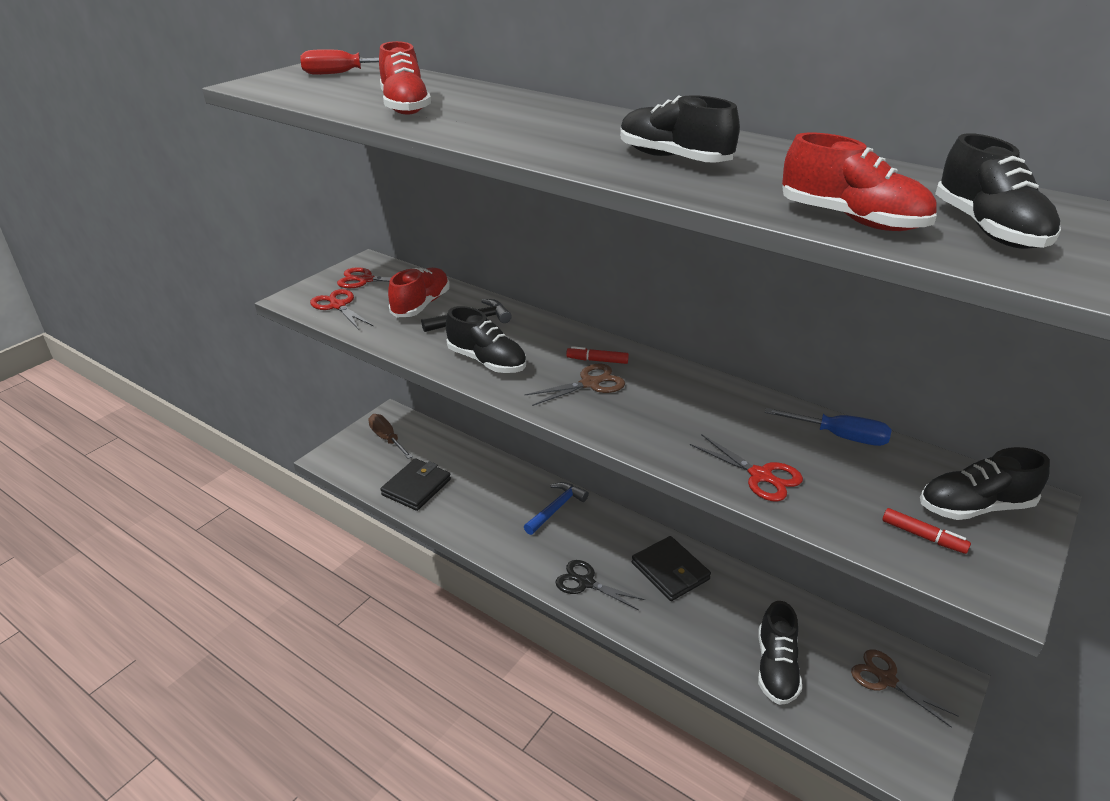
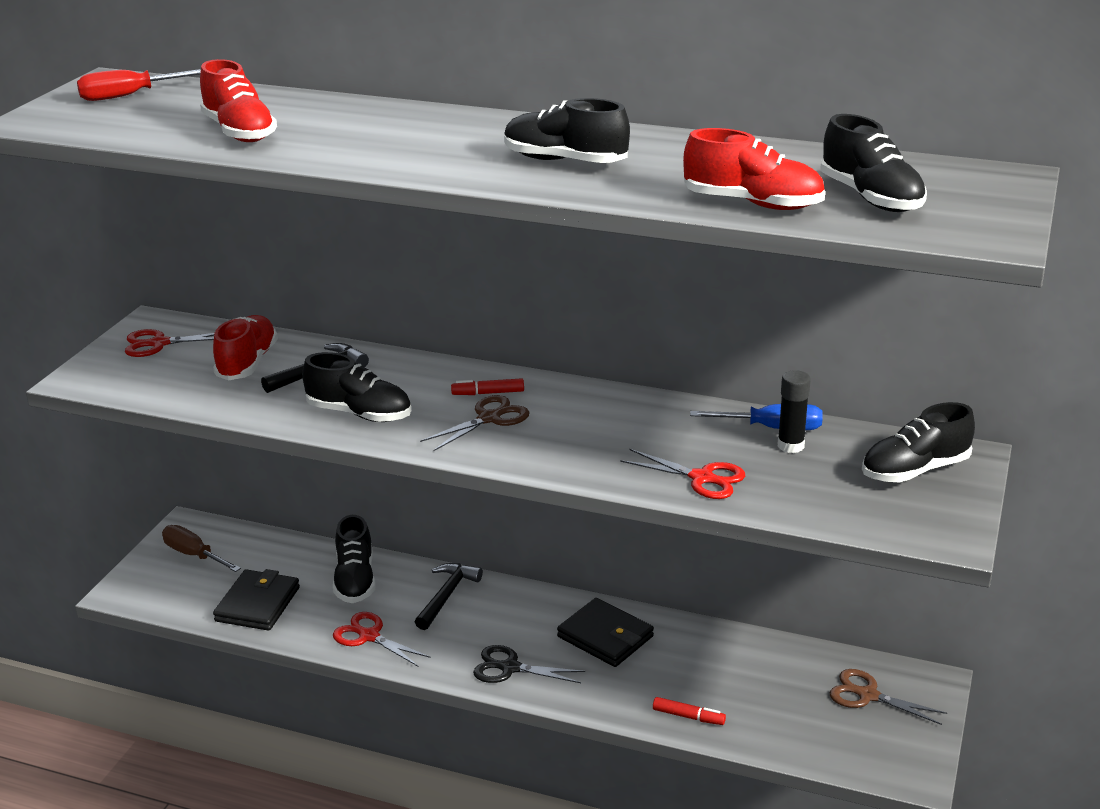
camera: 15 degrees left, 5 degrees down
(338, 306) = (140, 379): red scissors -> red scissors (369, 636)
(556, 508) = (446, 596): blue hammer -> black hammer
(776, 667) = (749, 708): black shoe -> black shoe (355, 580)
(854, 457) = (790, 446): none -> black glue stick
(923, 536) = (871, 504): red marker -> red marker (688, 716)

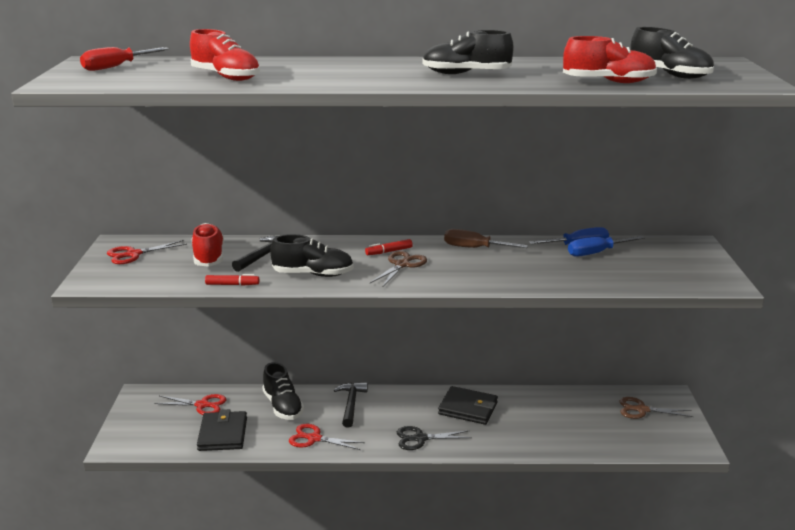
camera: 20 degrees left, 5 degrees down
(194, 555) = (157, 412): brown screwdriver -> brown screwdriver (475, 248)
(688, 716) = (548, 443): red marker -> red marker (232, 284)
(702, 478) = (561, 277): red scissors -> red scissors (202, 405)
(790, 446) = (596, 253): black glue stick -> blue screwdriver
(915, 470) = (676, 255): black shoe -> none

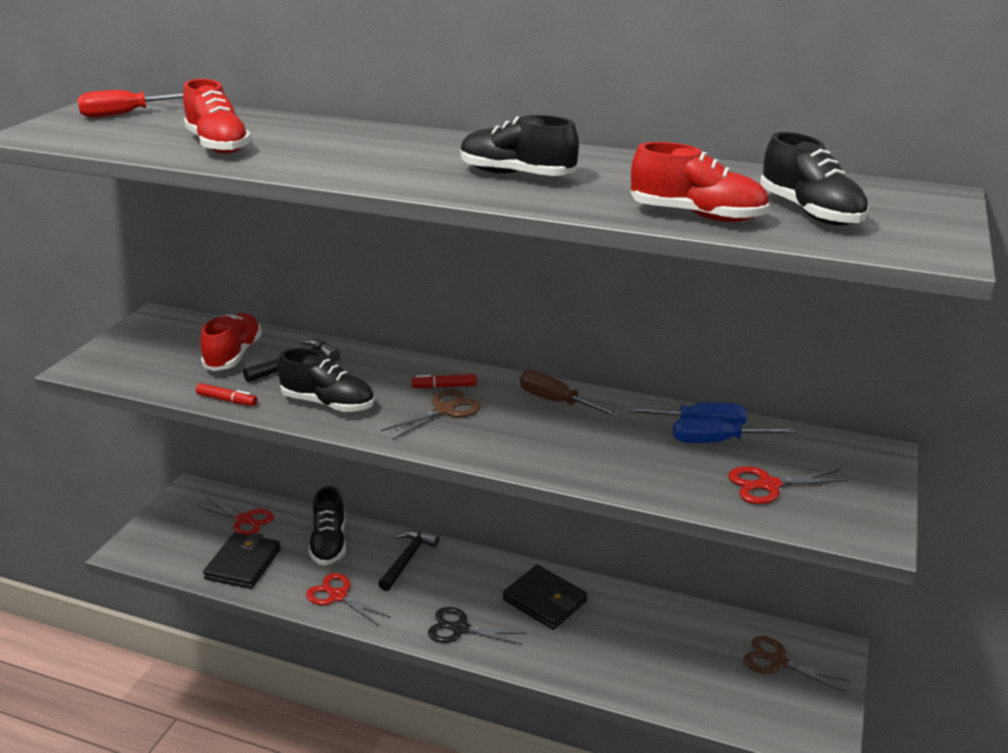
camera: 20 degrees right, 5 degrees up
(133, 254) = (159, 336): red scissors -> red scissors (768, 485)

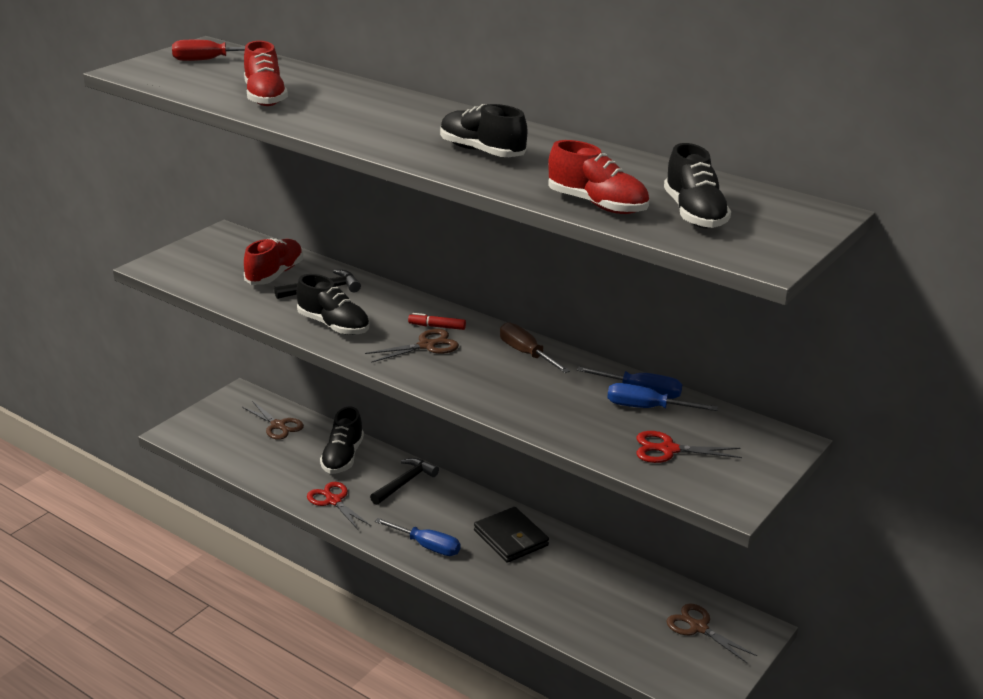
camera: 15 degrees right, 0 degrees up
(227, 400) = (254, 310): red marker -> none
(243, 564) = (264, 461): black wallet -> none
(244, 520) = (278, 425): red scissors -> brown scissors
(460, 628) = (426, 546): black scissors -> blue screwdriver

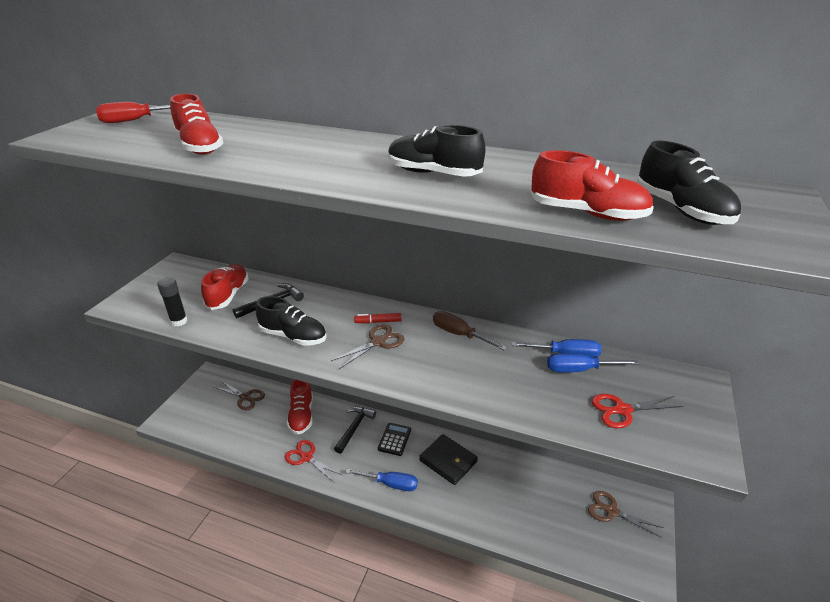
camera: 15 degrees left, 5 degrees up
(213, 292) = (179, 321): none -> black glue stick
(343, 457) = (301, 415): black shoe -> red shoe
(451, 503) = (394, 439): none -> black calculator

